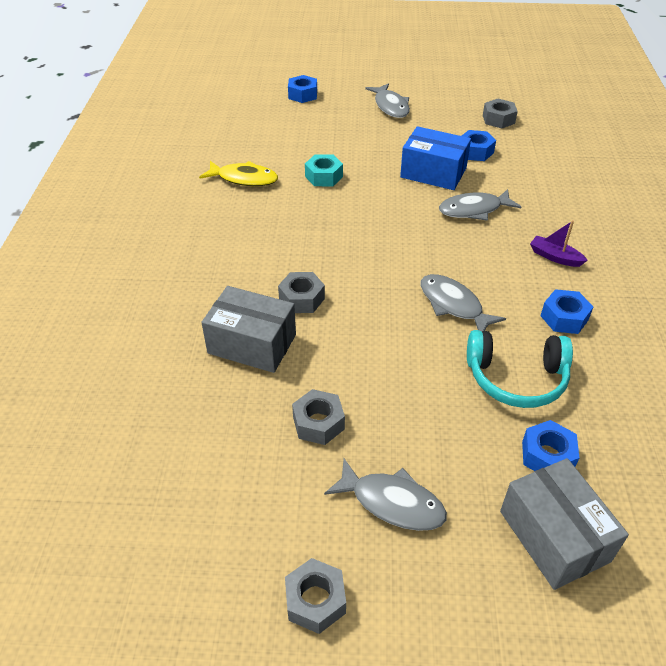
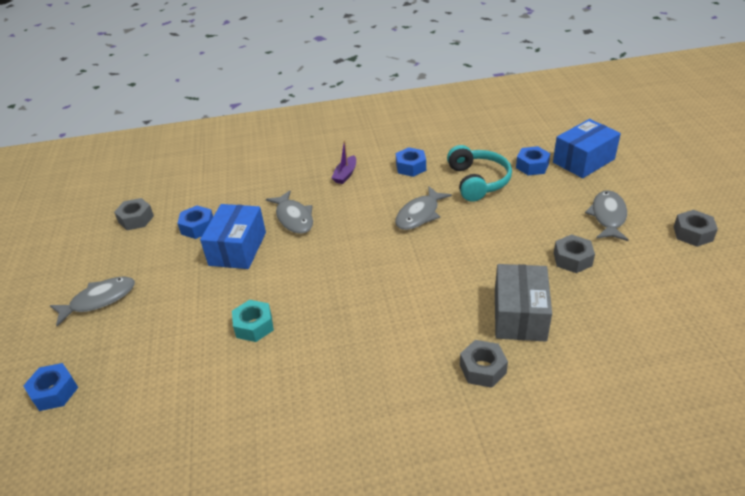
camera: 100 degrees left, 5 degrees down
(244, 179) = (268, 397): yellow fish -> none
(302, 299) = (450, 298): grey nut -> grey nut (482, 369)
(554, 536) = (583, 161): grey box -> blue box

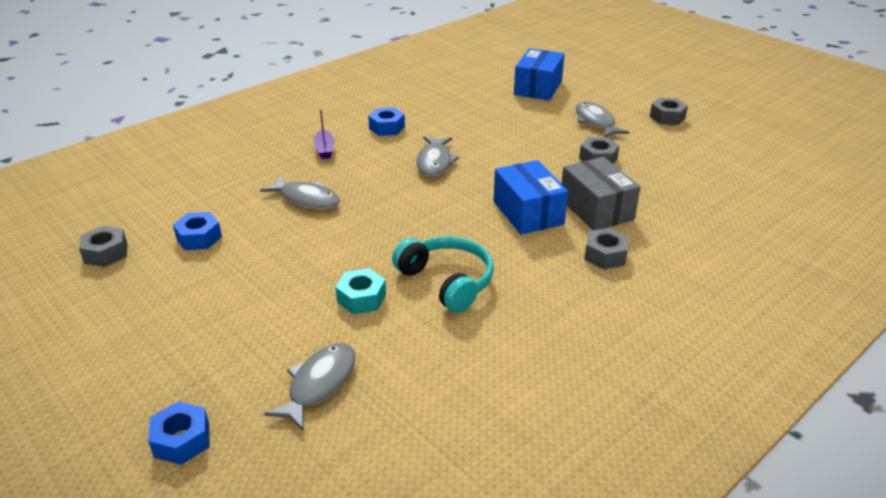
camera: 35 degrees left, 5 degrees down
(99, 300) = (143, 340): grey fish -> grey fish (319, 384)
(237, 248) = (270, 242): blue box -> blue box (528, 213)
(478, 181) = (462, 123): turquoise headphones -> turquoise headphones (447, 281)
(532, 166) = (499, 101): blue nut -> none

